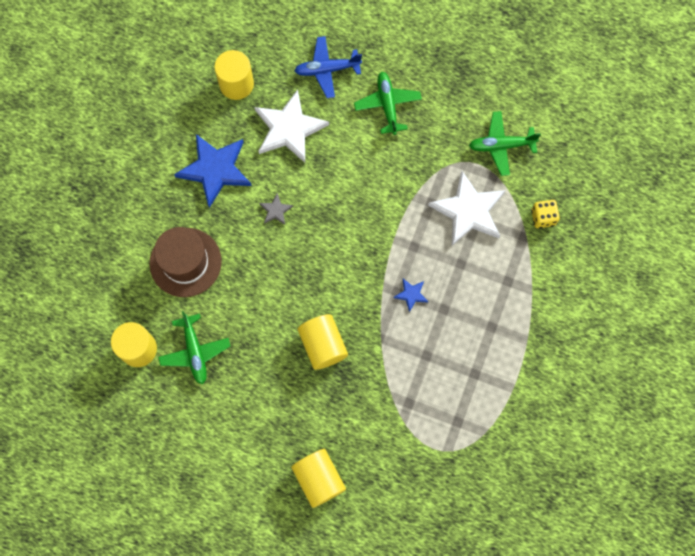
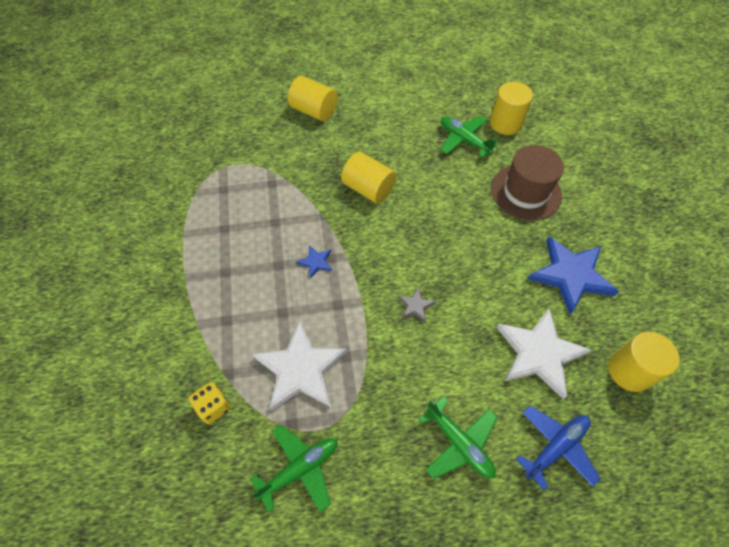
camera: 150 degrees right, 15 degrees down
(276, 210) = (488, 269): grey star -> grey star (415, 306)

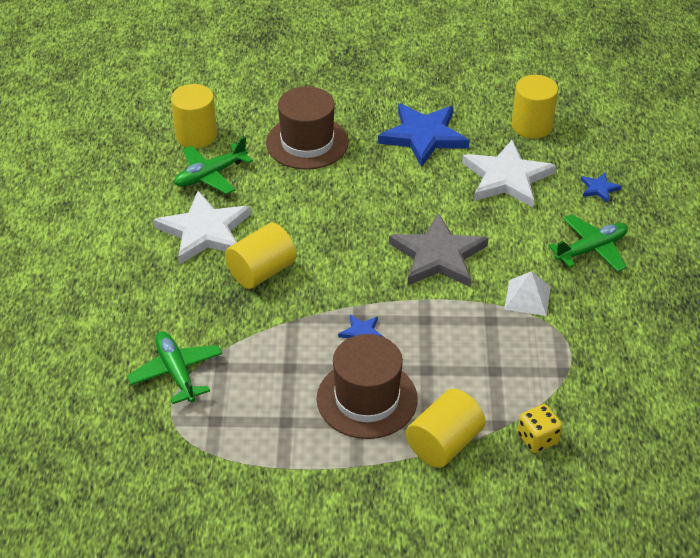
camera: 80 degrees left, 15 degrees down
(248, 275) = (367, 399): none -> brown hat
(300, 369) = (501, 359): white star -> white star (205, 231)
(300, 469) = (610, 369): green plane -> green plane (176, 372)
(314, 111) = (98, 310): yellow cylinder -> yellow cylinder (444, 444)
(379, 385) = (527, 297): none -> white pyramid
(415, 306) = (438, 256): grey star -> grey star, size x2.28
(555, 447) = (599, 188): blue plane -> blue star

